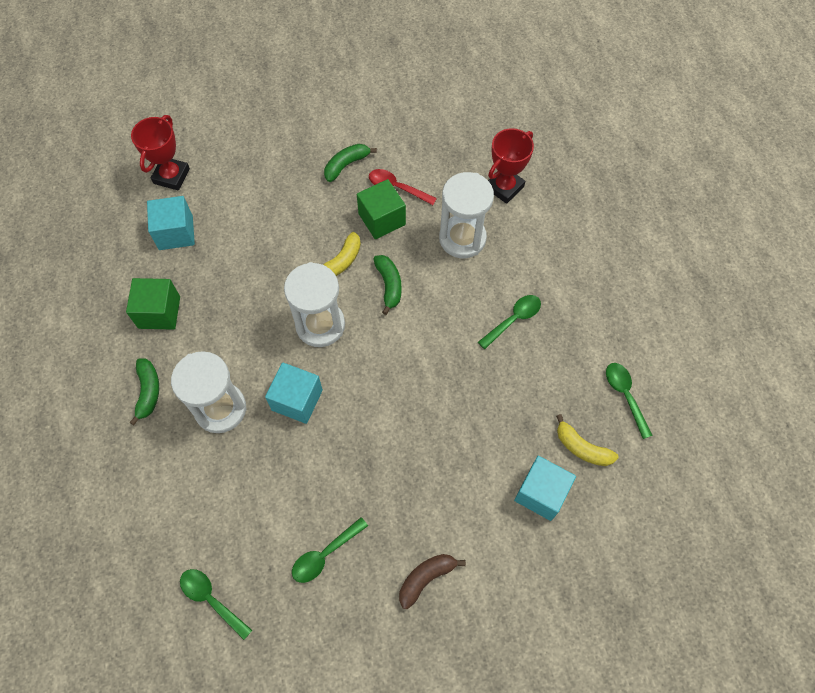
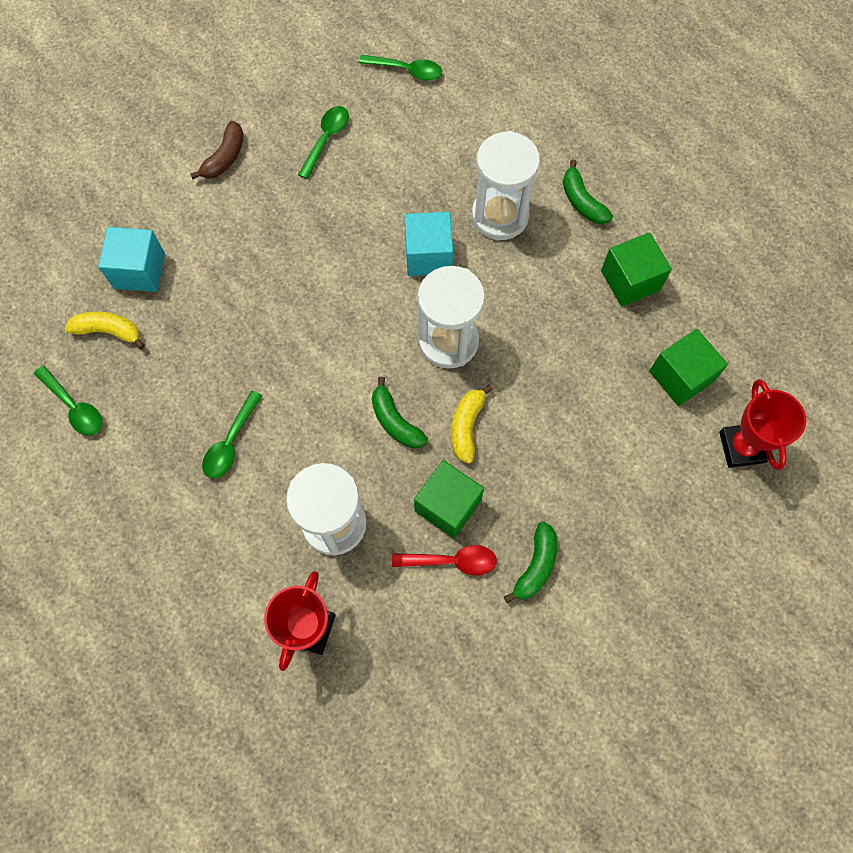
camera: 155 degrees right, 5 degrees up
(176, 233) = (681, 376): turquoise cube -> green cube

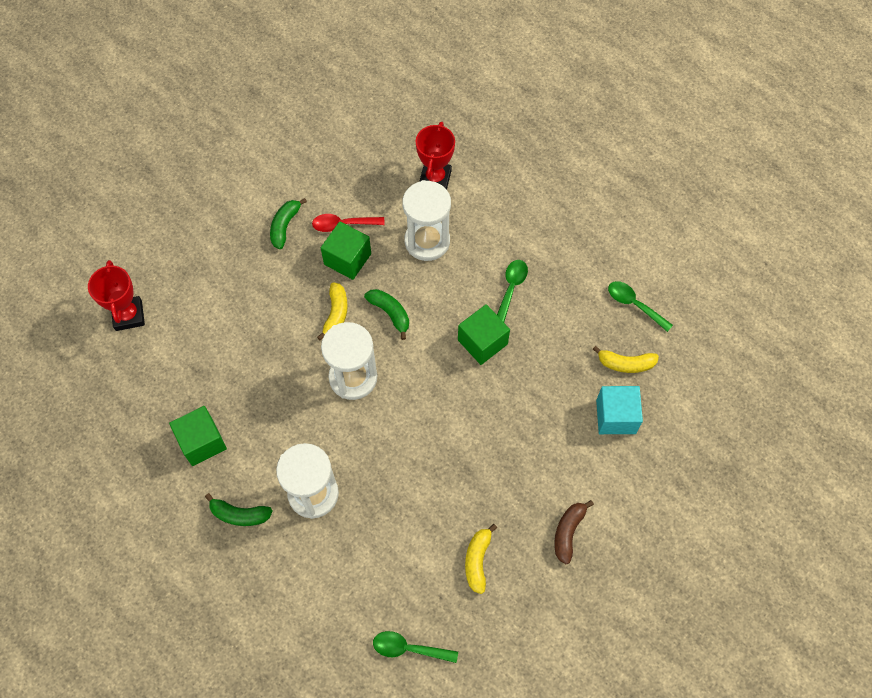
camera: 175 degrees right, 5 degrees down
(326, 139) = (477, 560): green spoon -> yellow banana
(428, 255) = (374, 450): turquoise cube -> none
(582, 201) = (239, 514): green banana -> green banana turned 135 degrees clockwise
(681, 376) = (168, 364): green cube -> green cube (482, 342)

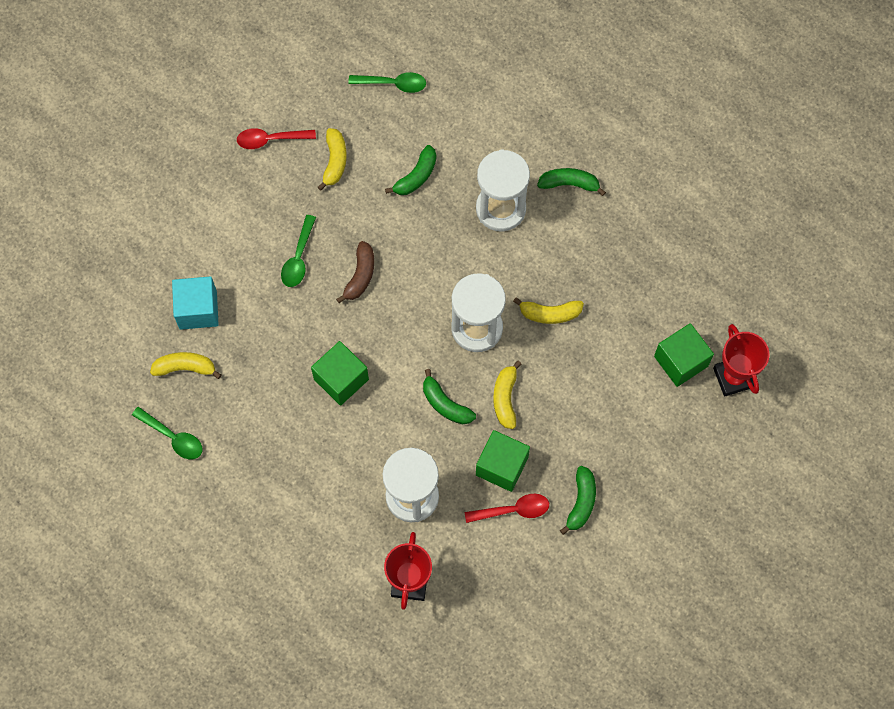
camera: 175 degrees right, 5 degrees up
(202, 442) = (621, 249): green cube -> green cube (681, 361)
(283, 385) = (549, 314): none -> yellow banana
(394, 536) = (416, 176): none -> green banana
(511, 289) = (312, 445): green spoon -> green spoon (298, 258)
(544, 592) = (270, 140): none -> red spoon
(568, 532) = (248, 194): brown banana -> brown banana (360, 276)

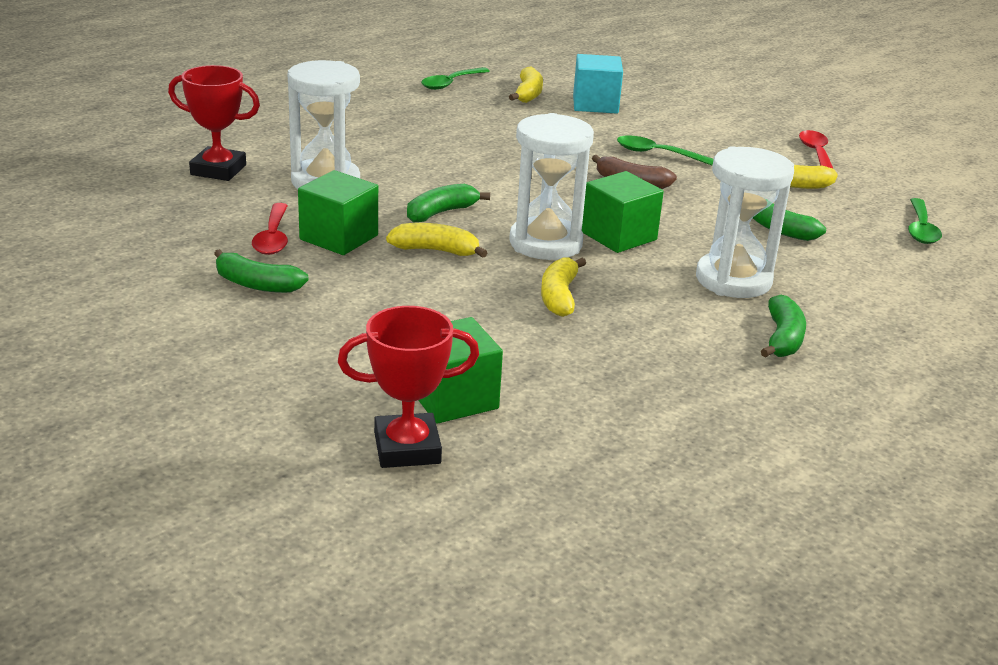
camera: 95 degrees right, 40 degrees down
(341, 379) = (493, 160): green cube -> green cube (618, 236)

